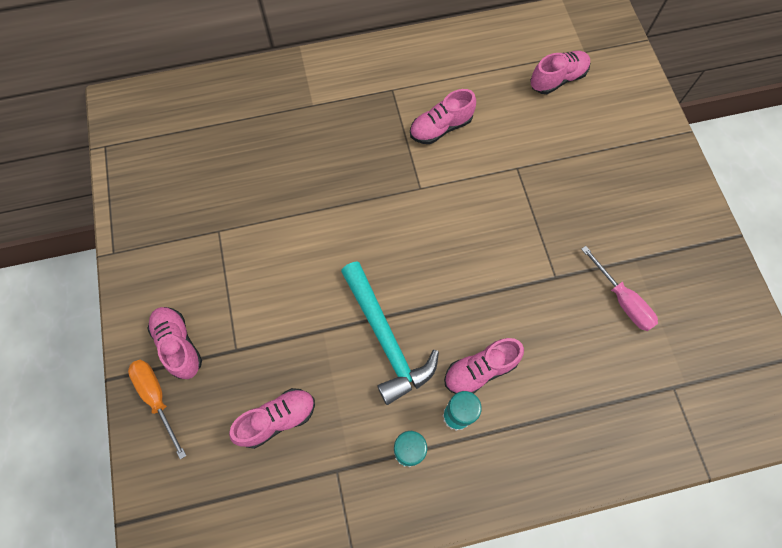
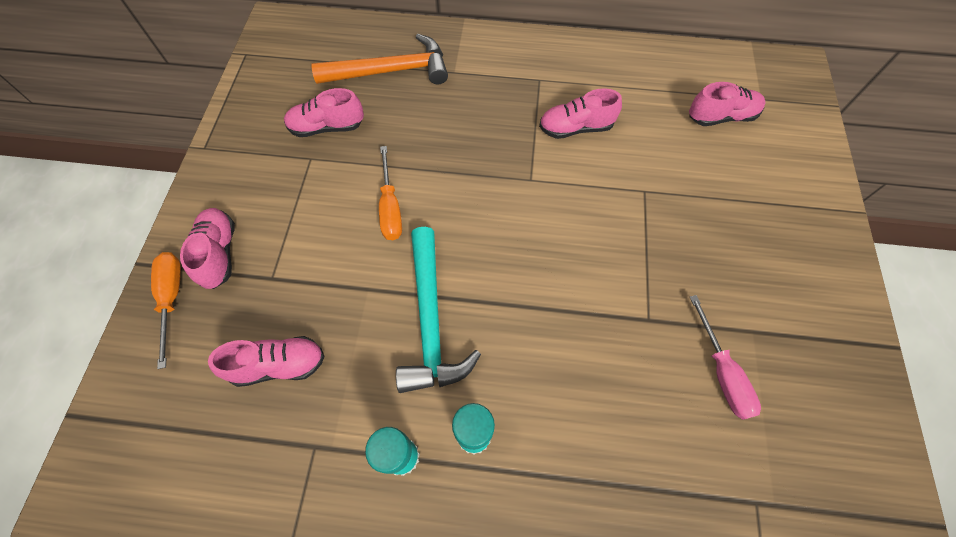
camera: 20 degrees right, 5 degrees down
(254, 121) = (391, 71): none -> orange hammer
(311, 253) = (390, 208): none -> orange screwdriver
(480, 370) = (521, 393): pink shoe -> pink shoe (327, 127)

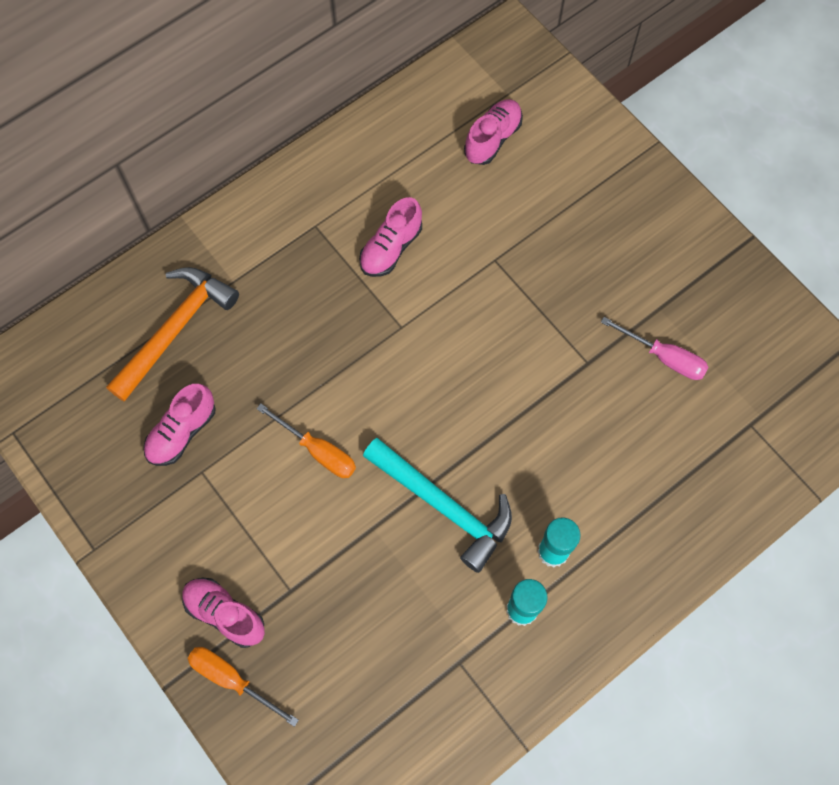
camera: 45 degrees left, 5 degrees up
(279, 365) = (372, 640): pink shoe -> none

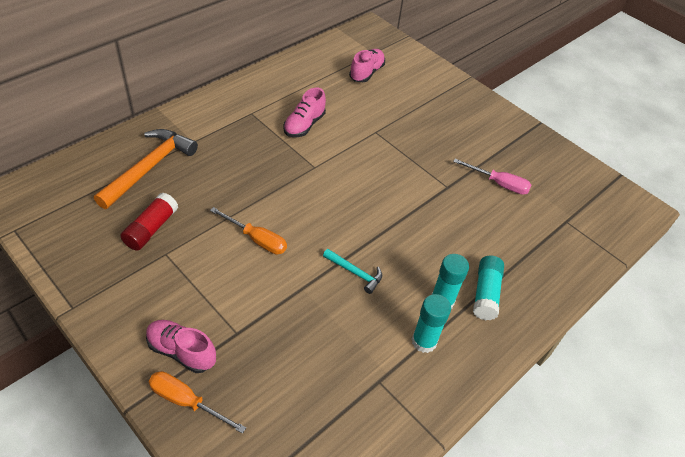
camera: 10 degrees left, 20 degrees down
(182, 432) = (151, 229): pink shoe -> red glue stick
(444, 505) = (355, 273): turquoise hammer -> turquoise hammer, size x0.51
(613, 541) = (485, 293): none -> turquoise glue stick

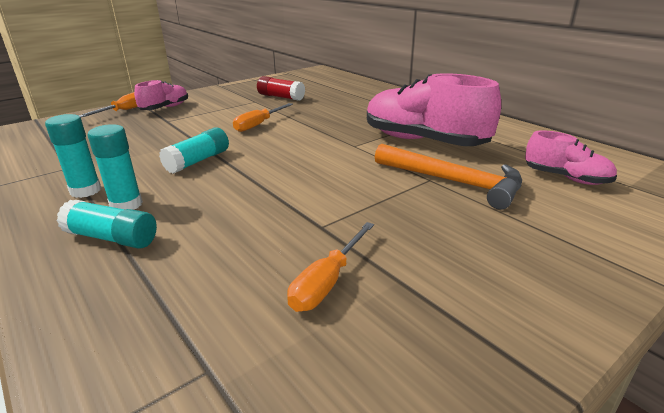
camera: 100 degrees right, 20 degrees down
(149, 168) = (346, 93): orange hammer -> orange hammer (453, 182)
(304, 125) = (423, 141): pink shoe -> pink shoe, size x1.92
(355, 273) = (198, 161): turquoise hammer -> turquoise glue stick
(499, 184) = (327, 282): pink screwdriver -> orange screwdriver

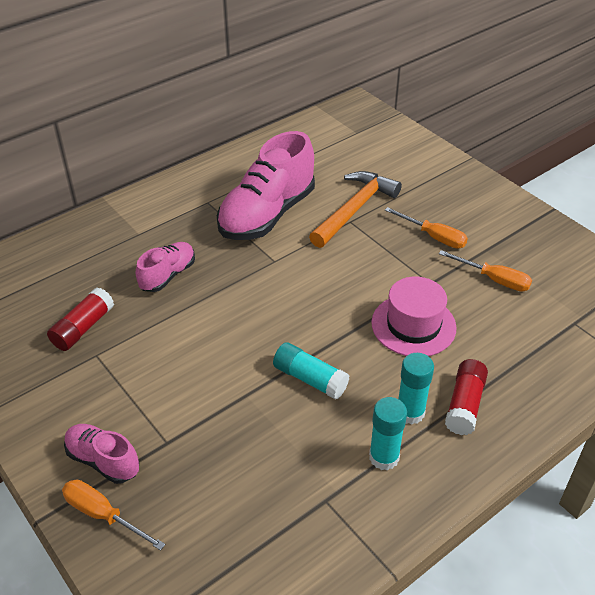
camera: 90 degrees left, 15 degrees up
(112, 238) = (464, 404): turquoise glue stick -> red glue stick
(249, 212) = (413, 325): none -> pink hat
(258, 125) = (200, 340): orange screwdriver -> orange screwdriver (434, 237)
(566, 178) = (346, 155): pink shoe -> pink shoe (168, 275)

